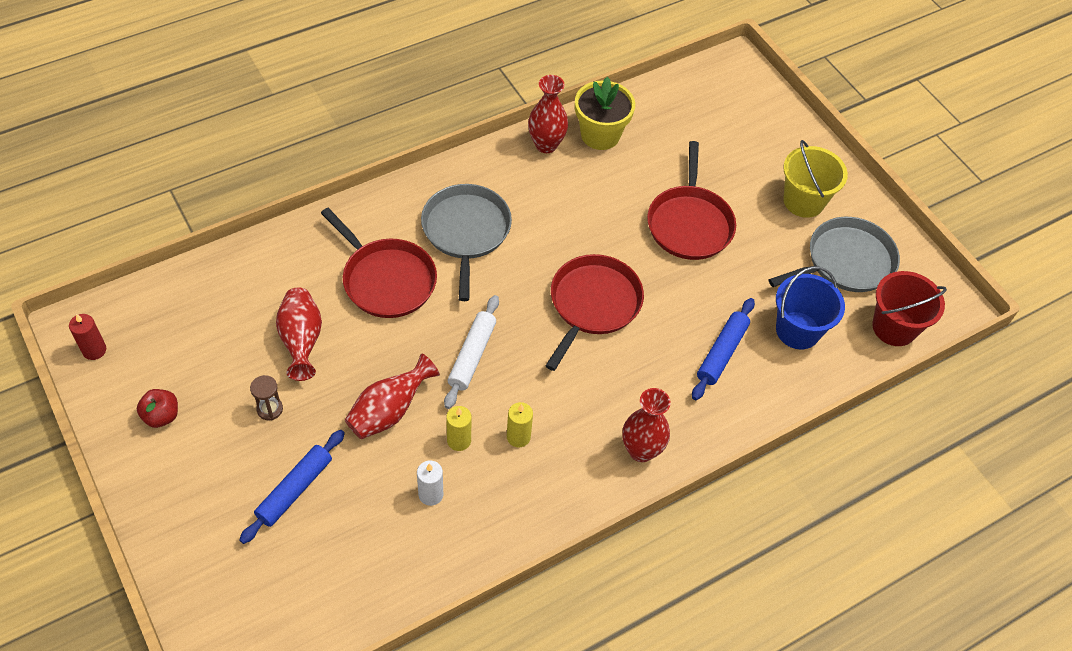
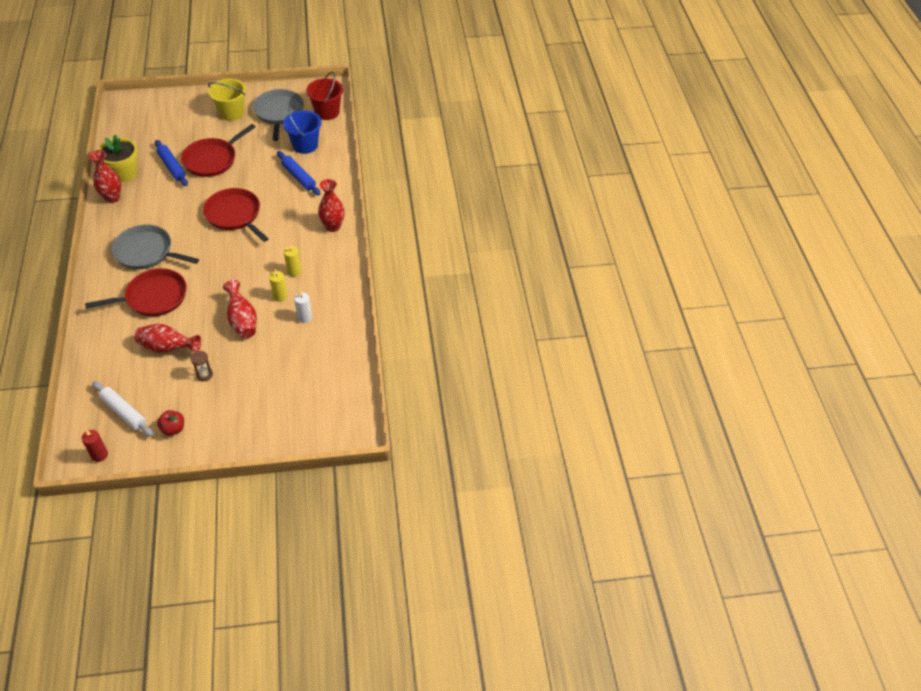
camera: 65 degrees left, 5 degrees down
(294, 490) = (264, 376): blue rolling pin -> blue rolling pin (172, 167)
(472, 355) = (231, 275): white rolling pin -> white rolling pin (124, 412)
(689, 223) = (212, 159): red pan -> red pan turned 105 degrees clockwise

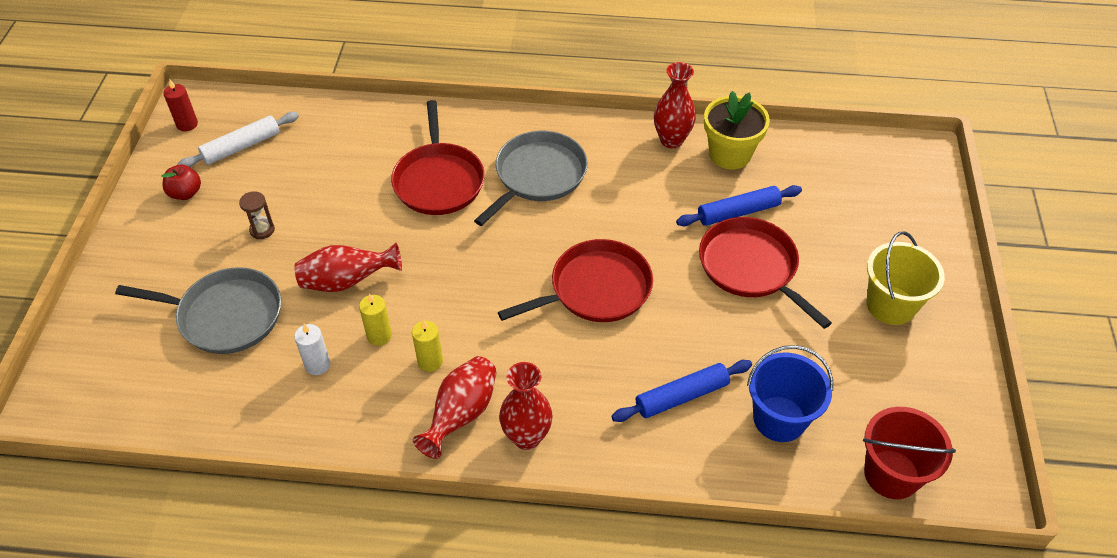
camera: 105 degrees right, 0 degrees up
(168, 348) = (332, 193): red vase -> red vase (461, 415)
(279, 113) = (889, 383): grey pan -> grey pan (225, 315)

